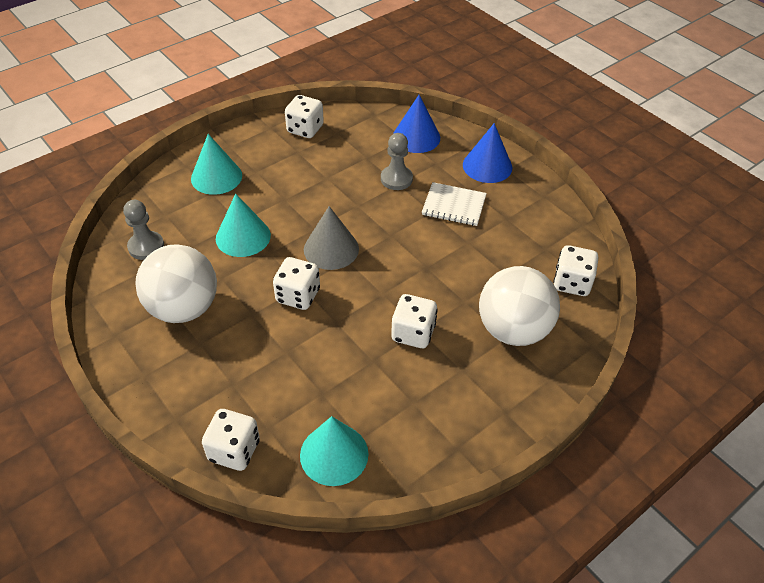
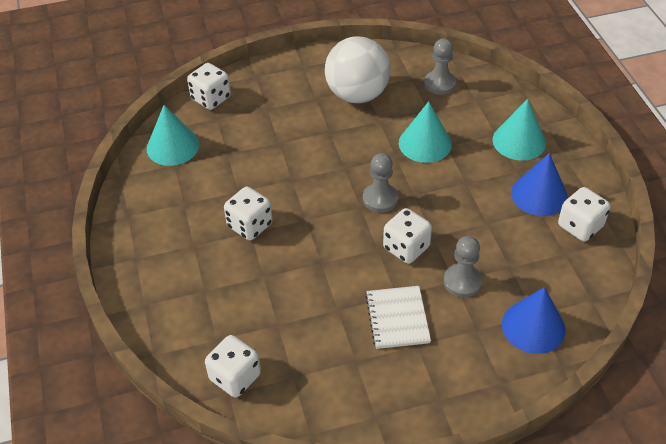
camera: 115 degrees right, 0 degrees up
(298, 296) = (334, 163): white dice -> white dice (406, 248)
(331, 249) = (380, 199): grey cone -> grey pawn
(454, 205) = (397, 318): white notebook -> white notebook turned 45 degrees counterclockwise
(487, 166) = (452, 380): blue cone -> blue cone (539, 195)
(513, 330) = (210, 299): white ball -> none

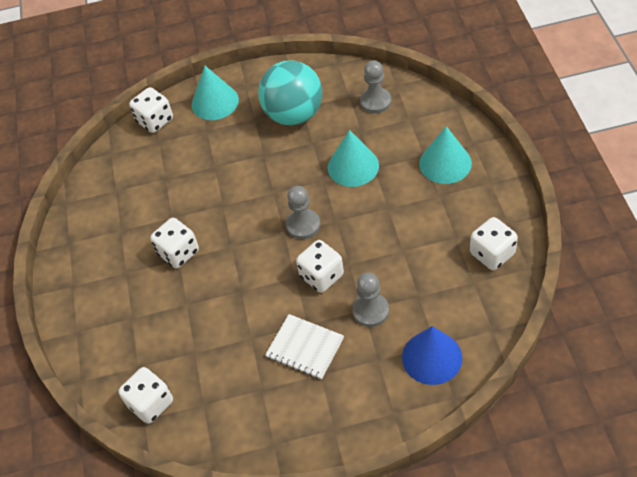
camera: 10 degrees right, 5 degrees up
(173, 146) = (115, 171): turquoise cone -> turquoise cone (215, 102)
(357, 95) = (294, 114): white ball -> turquoise ball
(397, 318) = (305, 347): white notebook -> white notebook turned 60 degrees counterclockwise
(539, 195) = (457, 220): blue cone -> none

